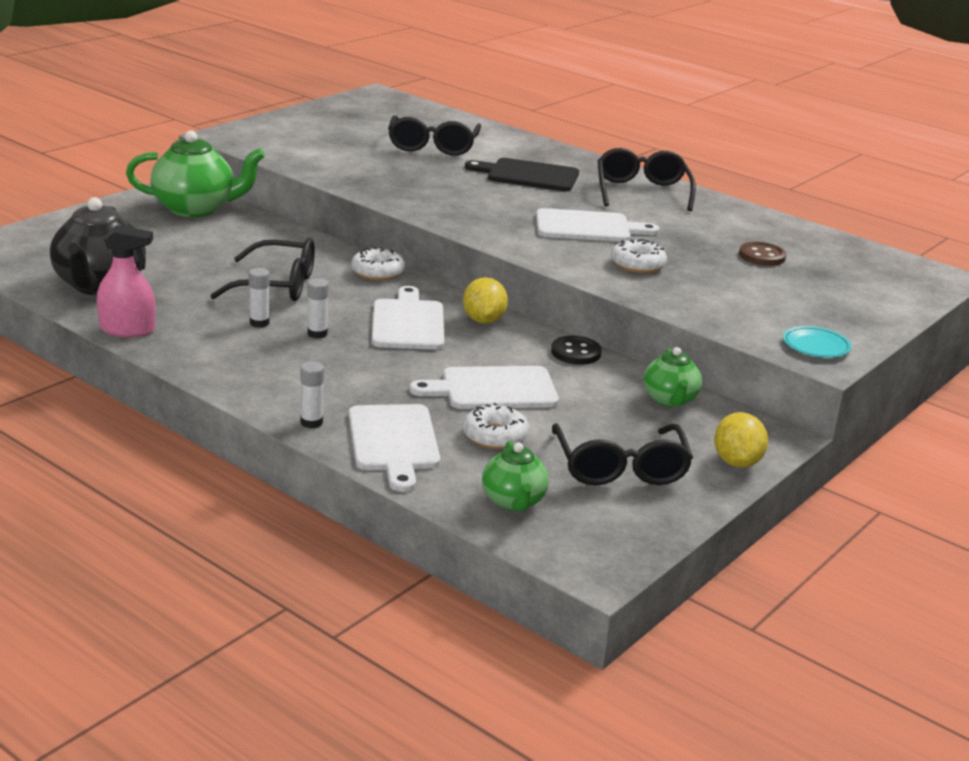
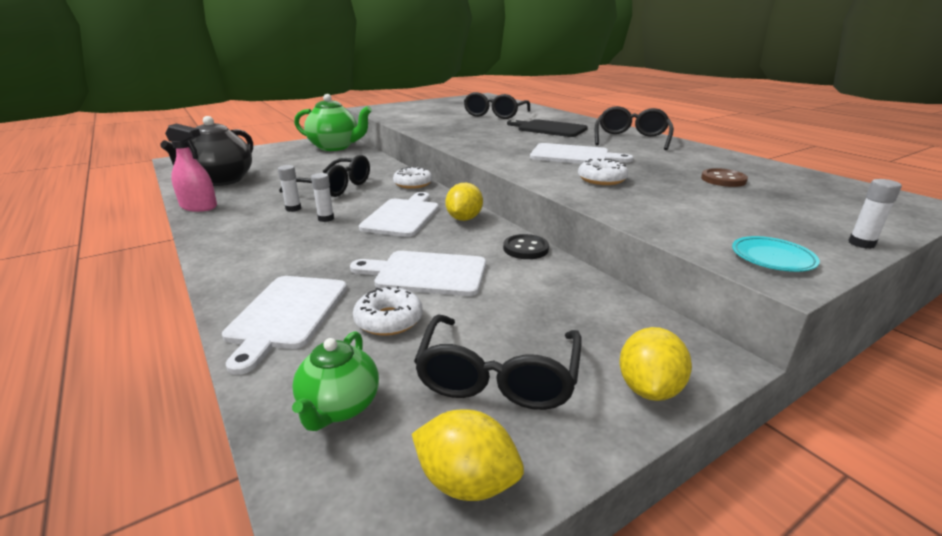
camera: 20 degrees right, 0 degrees up
(311, 422) = (236, 287): white glue stick -> white glue stick (861, 243)
(638, 528) = (466, 482): none -> yellow lemon
(670, 400) = (596, 301): green teapot -> none

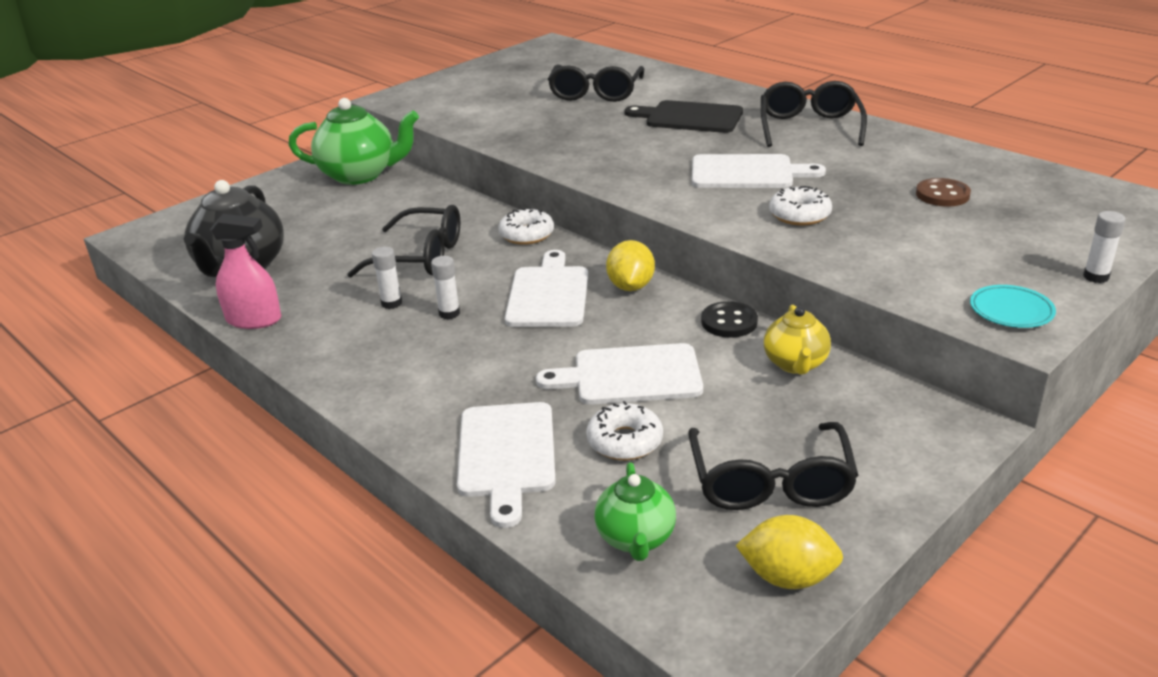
camera: 10 degrees left, 5 degrees up
(566, 284) = (795, 364): none -> yellow teapot
(649, 388) = (915, 468): yellow lemon -> none

